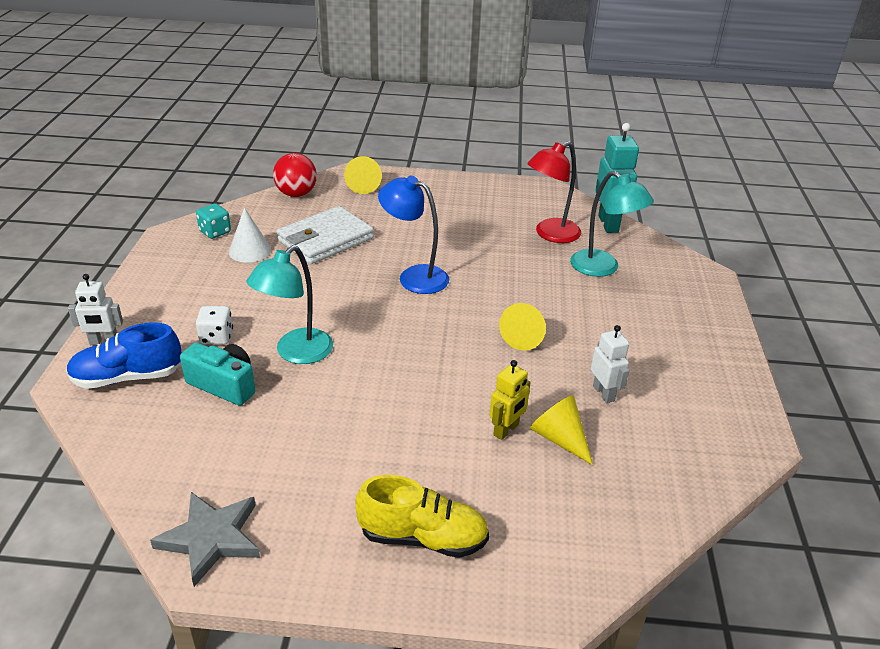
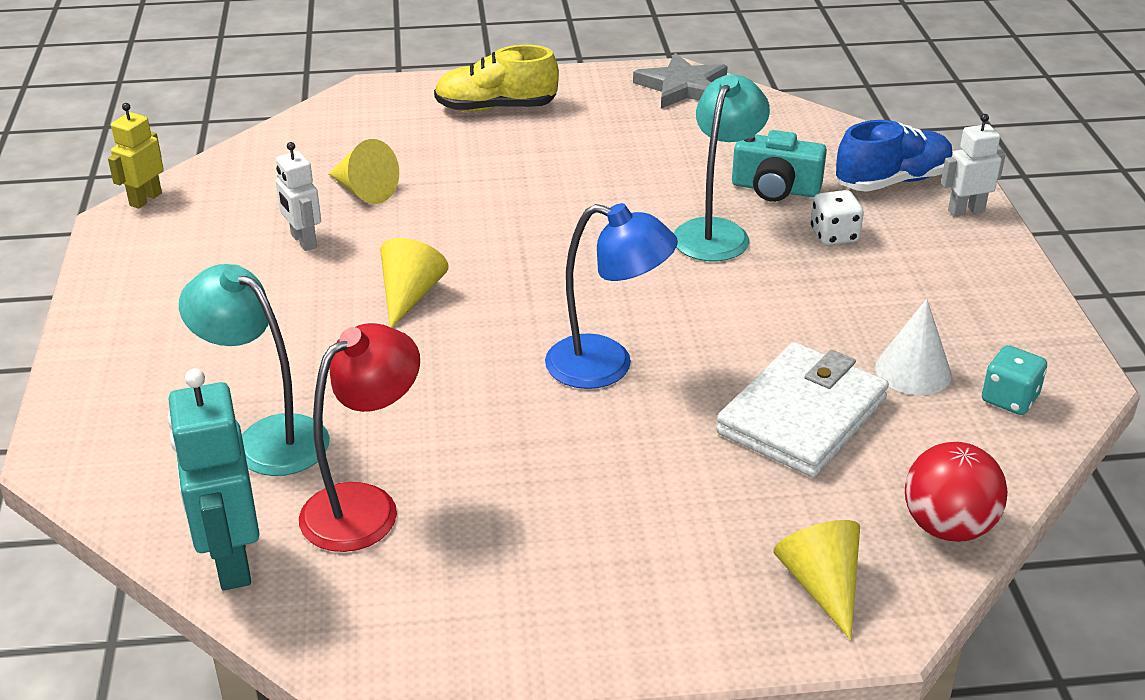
camera: 170 degrees right, 0 degrees up
(506, 430) = (426, 190): yellow robot -> yellow robot (145, 199)

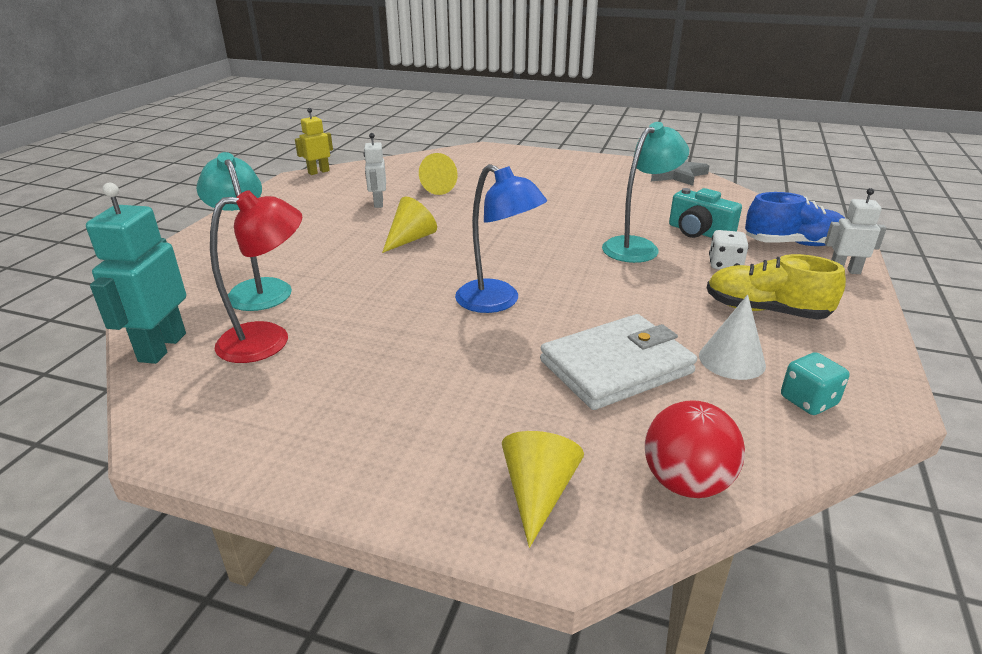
camera: 25 degrees right, 5 degrees down
(496, 108) = (547, 165): yellow shoe -> yellow shoe (765, 311)

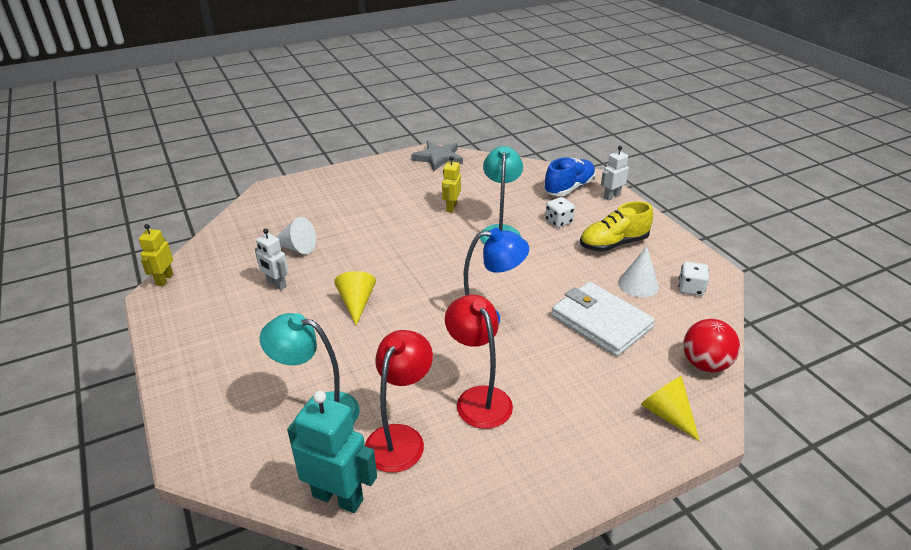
camera: 45 degrees left, 5 degrees up
(162, 347) = (338, 497): turquoise robot -> turquoise robot turned 150 degrees clockwise
(376, 352) = (478, 398): none -> red lamp
(434, 188) = (296, 247): yellow cone -> white cone
(616, 367) = (601, 322): white wallet -> white wallet turned 60 degrees counterclockwise
(619, 211) = (451, 207): none -> yellow robot
(699, 232) = (515, 203): turquoise camera -> none
(808, 401) = (690, 288): turquoise dice -> white dice

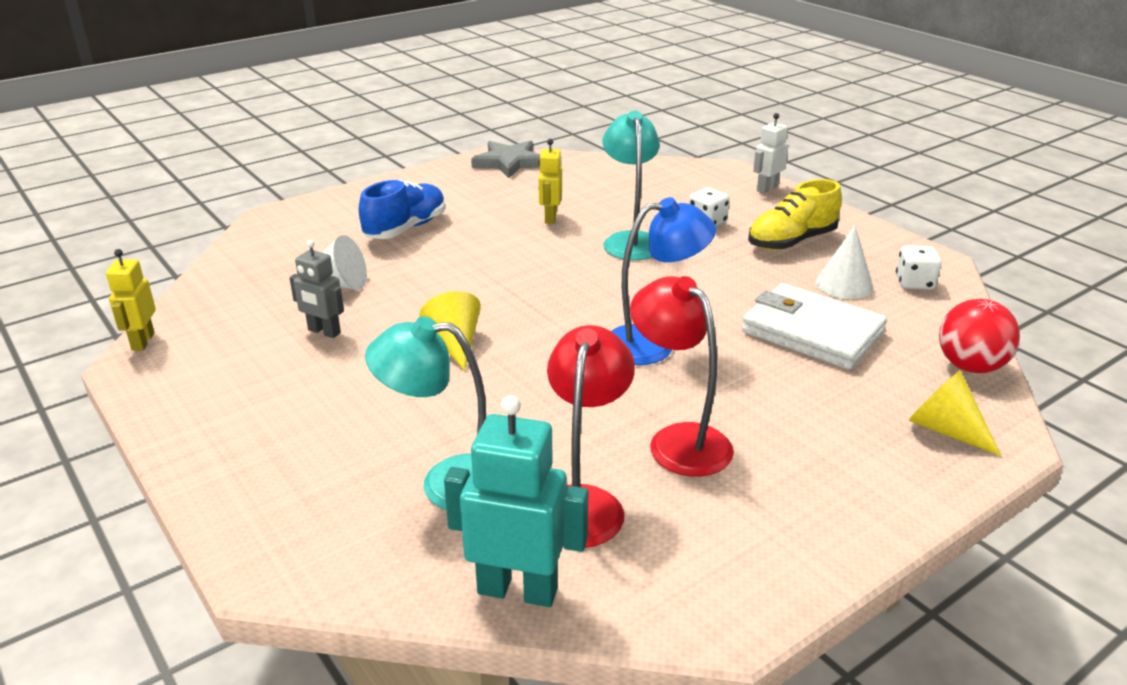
camera: 10 degrees left, 5 degrees down
(276, 284) = (324, 332): white robot -> grey robot
(569, 188) = (705, 184): blue shoe -> blue shoe (405, 228)

